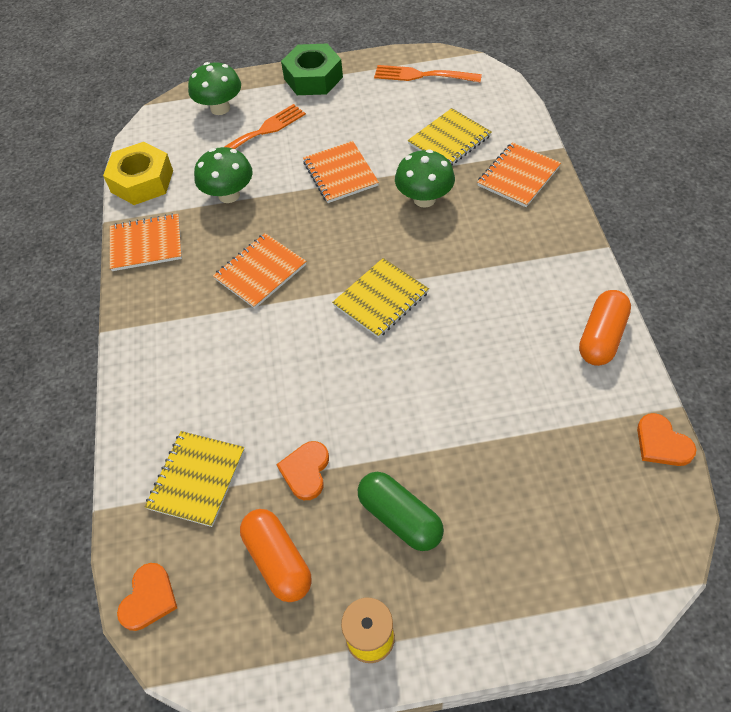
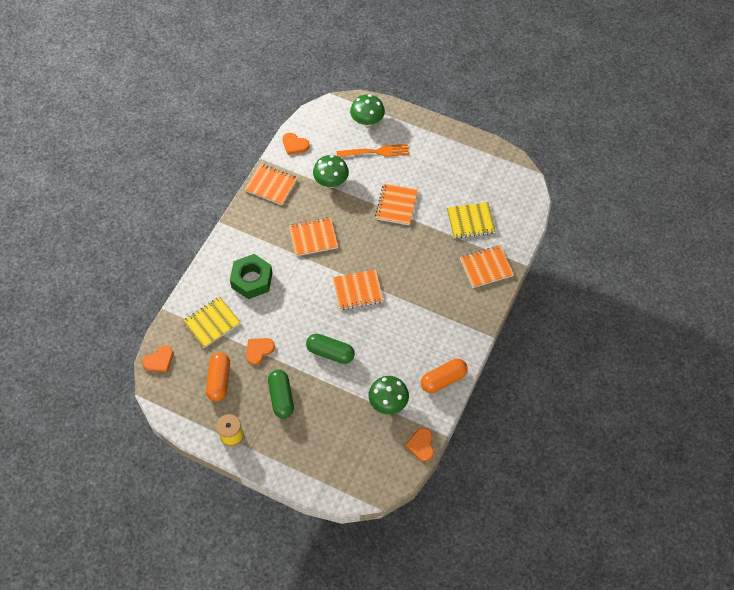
camera: 30 degrees right, 5 degrees up
(142, 181) = (294, 145): yellow nut -> orange heart
(313, 78) = (432, 132): green nut -> green nut (252, 280)
(381, 299) = (358, 290): yellow notebook -> orange notebook
(416, 403) = (330, 352): none -> green capsule
(422, 75) = (493, 169): orange fork -> none
(424, 199) = (426, 249): green mushroom -> green mushroom (388, 402)

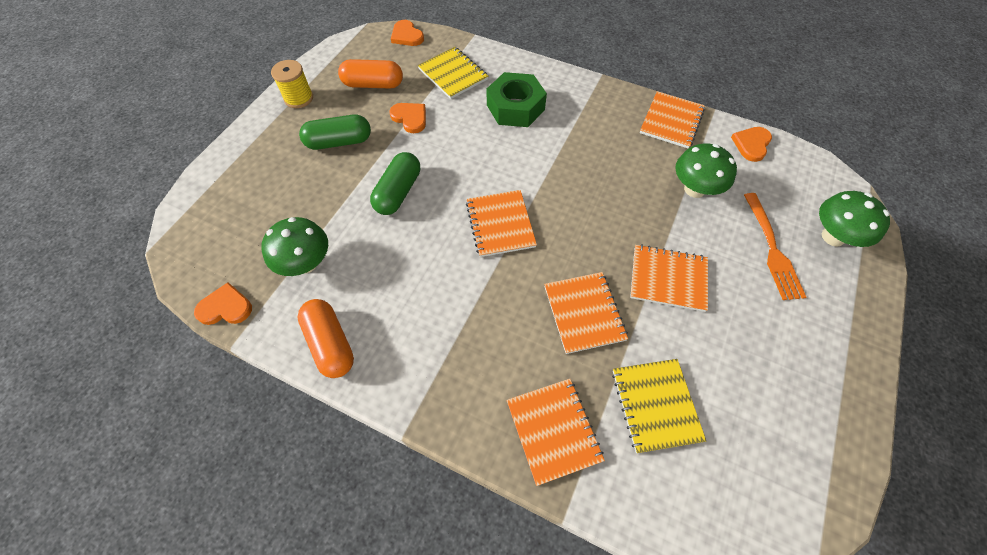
camera: 90 degrees right, 0 degrees up
(313, 237) = (589, 169): orange notebook -> orange notebook (584, 313)

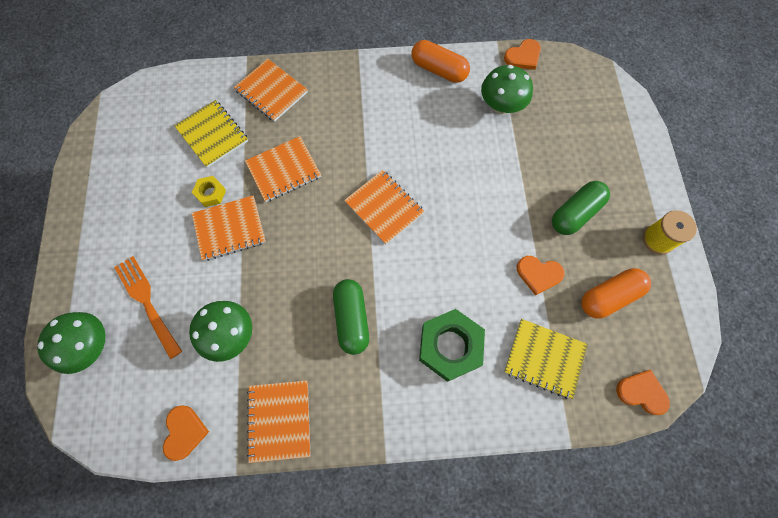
camera: 150 degrees right, 10 degrees up
(398, 192) = (484, 193): green capsule -> green capsule (351, 319)
(584, 313) = (284, 170): orange notebook -> orange notebook turned 75 degrees counterclockwise
(678, 327) = (211, 193): none -> yellow nut

